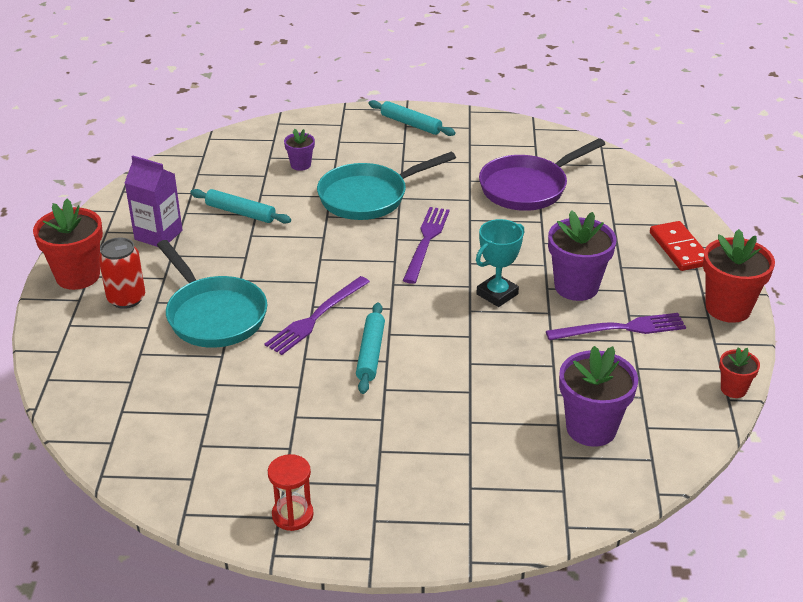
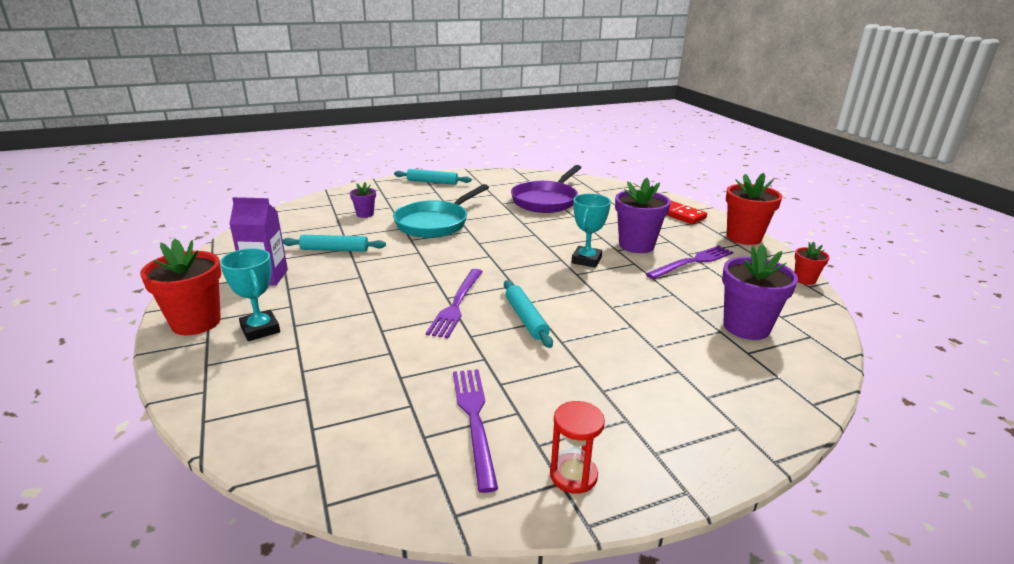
camera: 25 degrees left, 10 degrees down
(126, 299) = (260, 329): red can -> turquoise trophy
(214, 315) = (359, 323): turquoise pan -> none
(426, 242) = (503, 240): purple fork -> purple fork (474, 419)

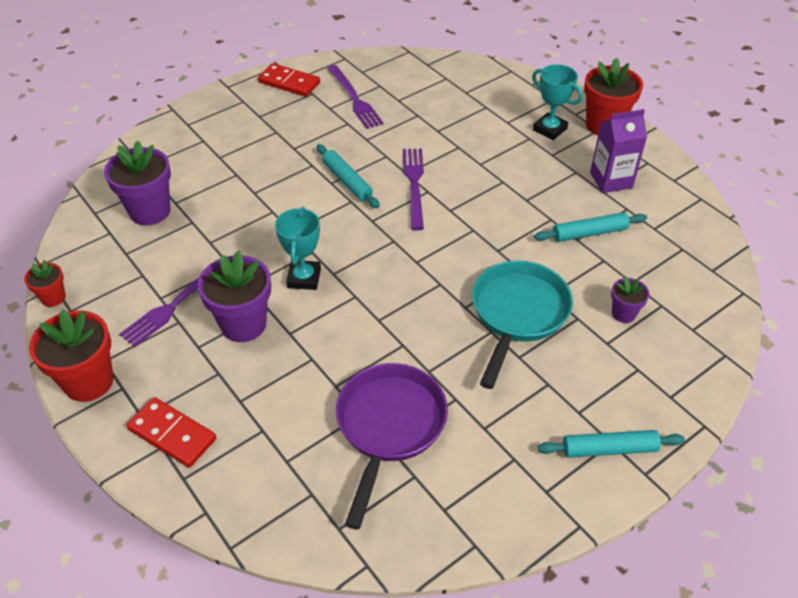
camera: 165 degrees right, 20 degrees up
(573, 475) = (289, 83): red hourglass -> red domino

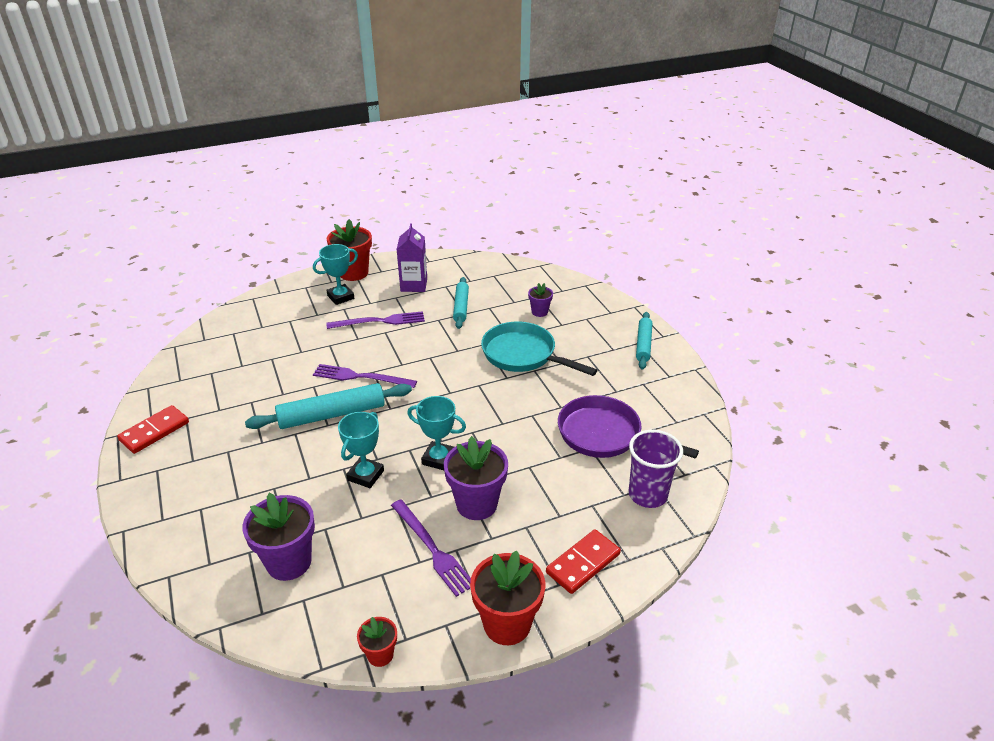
camera: 75 degrees left, 10 degrees down
(266, 229) = (365, 475): none -> turquoise trophy
(291, 487) = (647, 495): none -> purple cup
(347, 181) = (332, 414): turquoise rolling pin -> turquoise rolling pin, size x1.58
(354, 99) = (218, 391): purple fork -> purple fork (380, 321)

